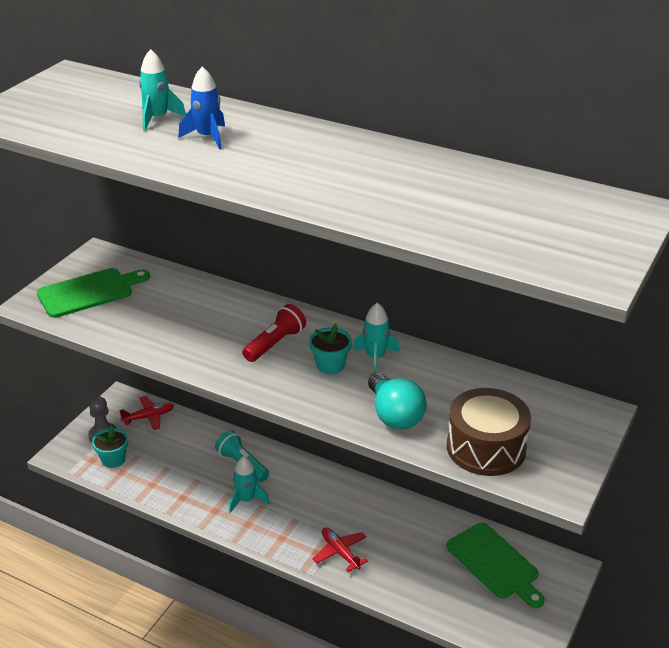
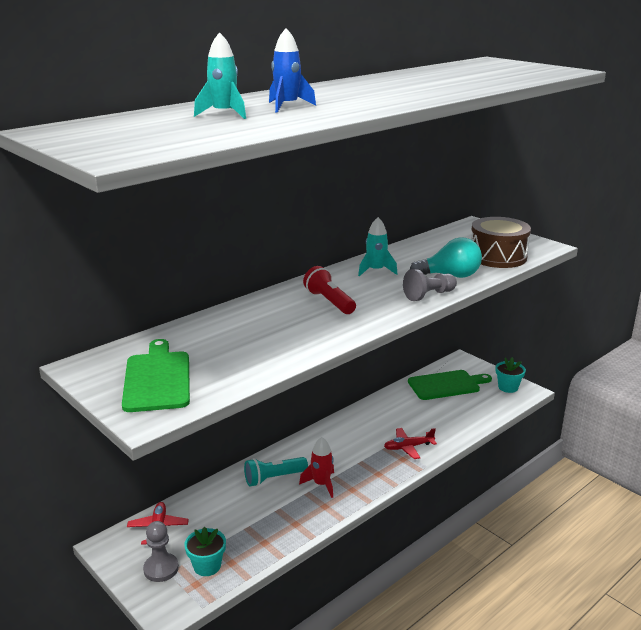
camera: 70 degrees left, 10 degrees down
(246, 499) = (321, 484): turquoise rocket -> red rocket
(328, 407) = (429, 295): none -> grey pawn
(330, 365) = (375, 286): turquoise flower pot -> turquoise flower pot (508, 387)

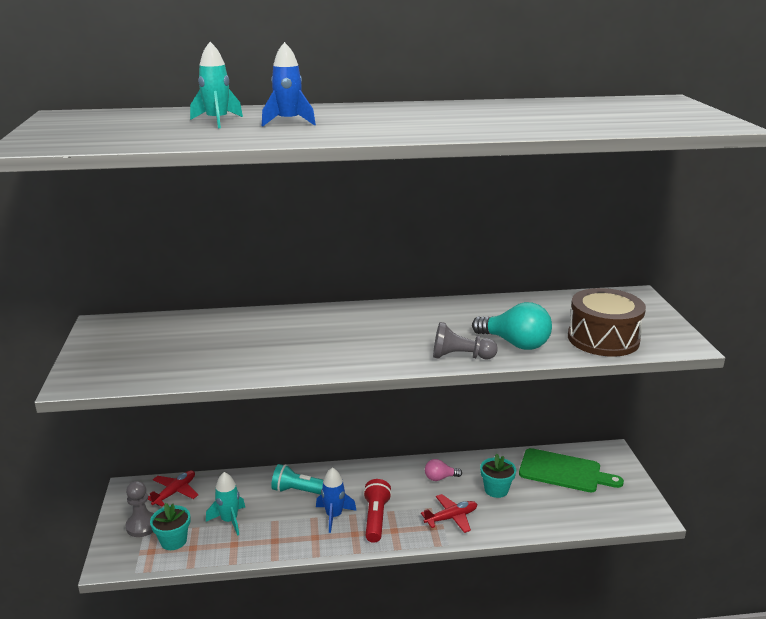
camera: 35 degrees right, 0 degrees up
(157, 379) = (130, 353): green cutting board -> none
(321, 484) = (334, 516): red rocket -> blue rocket
(329, 302) = (358, 332): red flashlight -> red flashlight (376, 518)
(369, 423) = (440, 478): none -> pink light bulb
(376, 271) = (448, 315): turquoise rocket -> turquoise rocket (229, 520)
(408, 447) = (451, 518): red plane -> red plane turned 135 degrees clockwise
(508, 387) = (632, 502): turquoise flower pot -> turquoise flower pot (496, 490)

